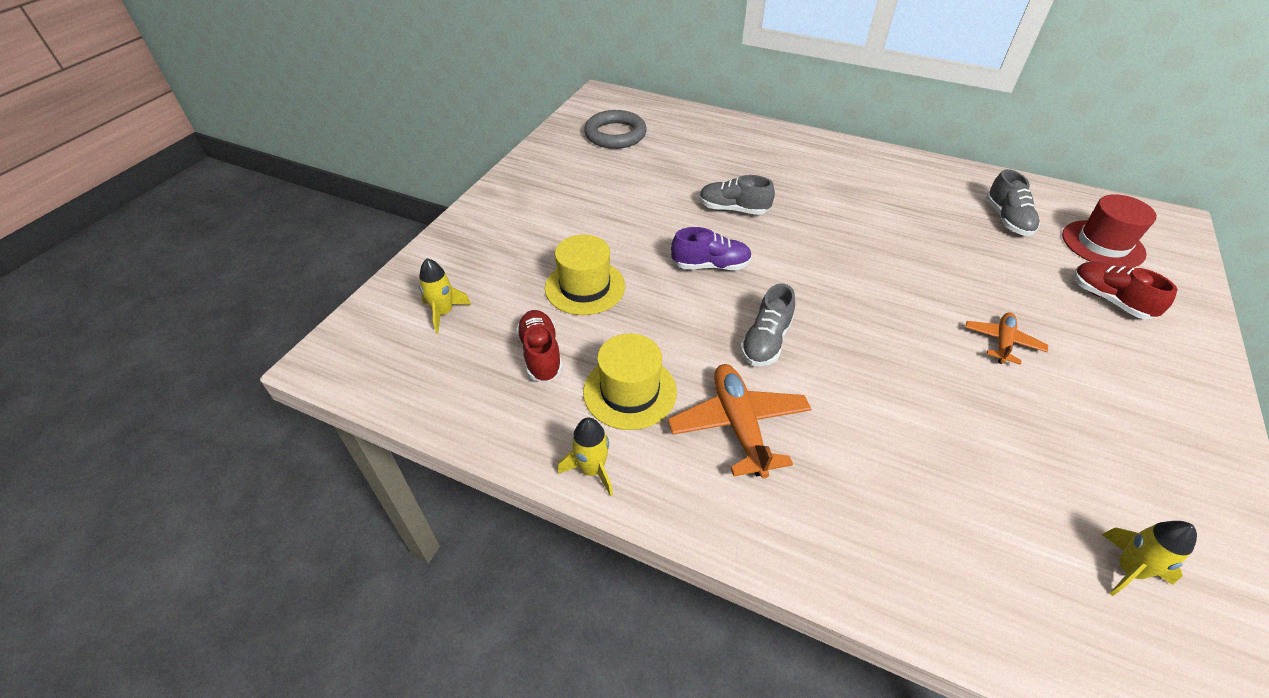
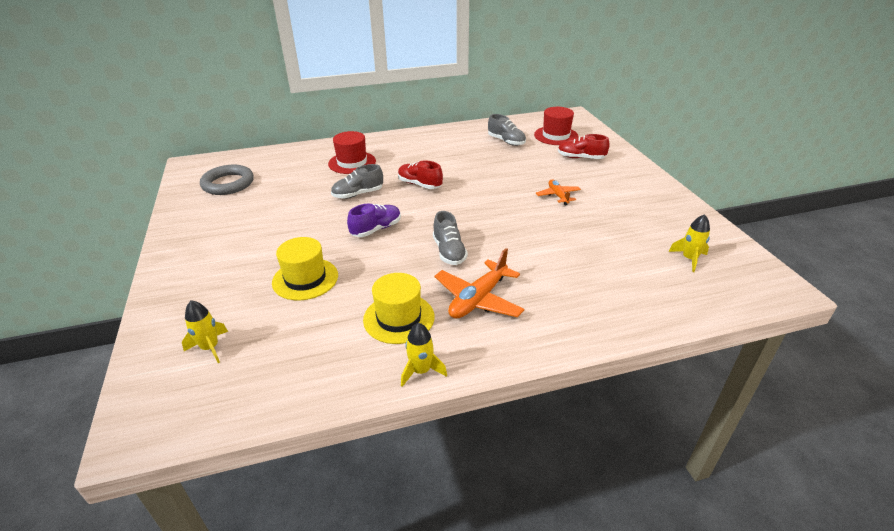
camera: 40 degrees left, 10 degrees down
(541, 355) = (317, 331): red shoe -> red shoe (419, 184)
(739, 425) = (478, 299): orange plane -> orange plane turned 90 degrees counterclockwise
(765, 163) = (352, 162): none -> red hat

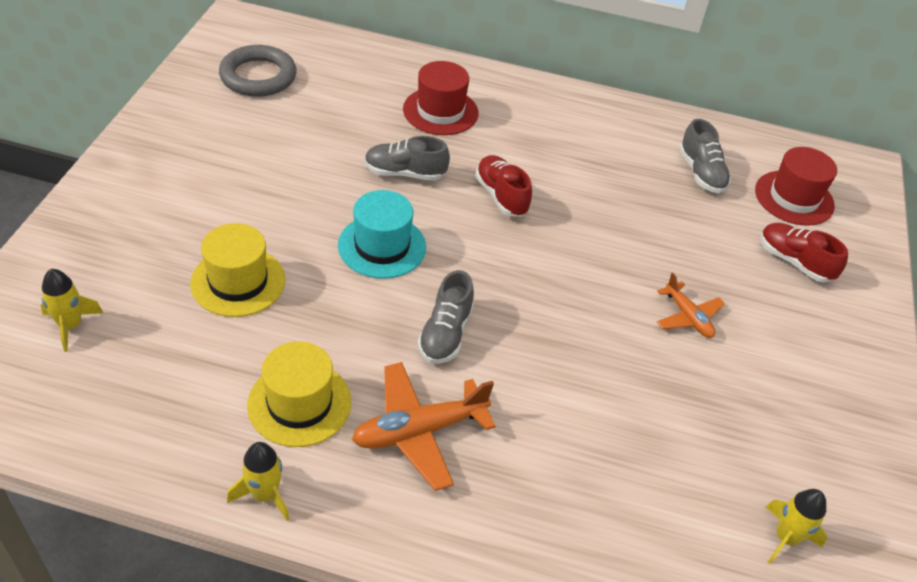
camera: 25 degrees right, 10 degrees up
(376, 229) = (382, 246): purple shoe -> turquoise hat
(558, 196) = (687, 317): orange plane -> orange plane turned 135 degrees clockwise

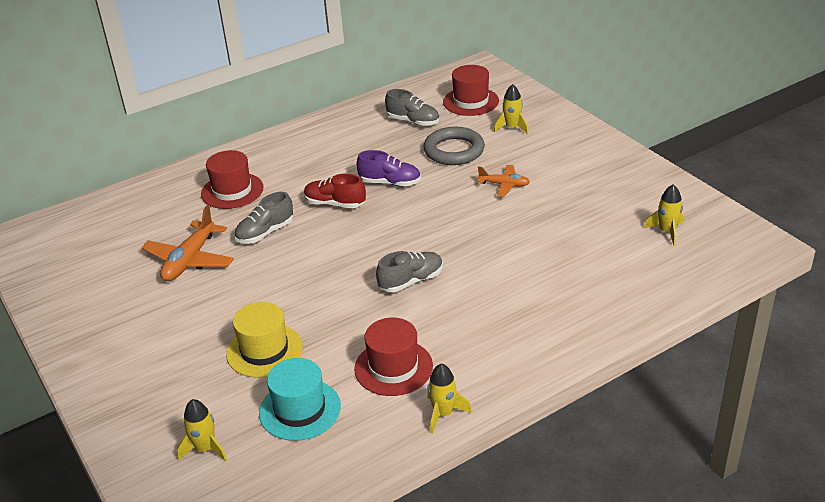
camera: 40 degrees left, 10 degrees down
(258, 76) = (85, 254): grey ring -> grey ring (454, 150)
(299, 403) = (393, 367): yellow hat -> red hat
(382, 246) = (313, 273): turquoise hat -> turquoise hat (300, 409)
(419, 431) = (467, 327): orange plane -> orange plane (190, 260)
(445, 334) = (411, 281): grey shoe -> grey shoe turned 90 degrees counterclockwise
(581, 217) = (390, 183): none -> purple shoe
(794, 262) = (512, 128): red shoe -> yellow rocket

